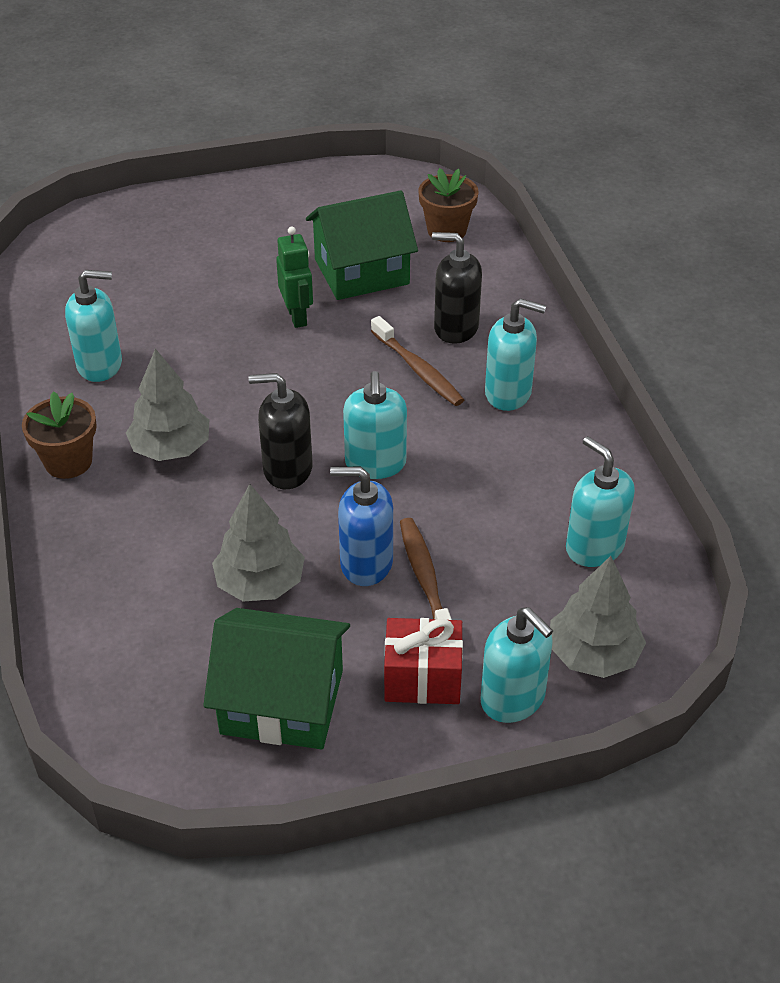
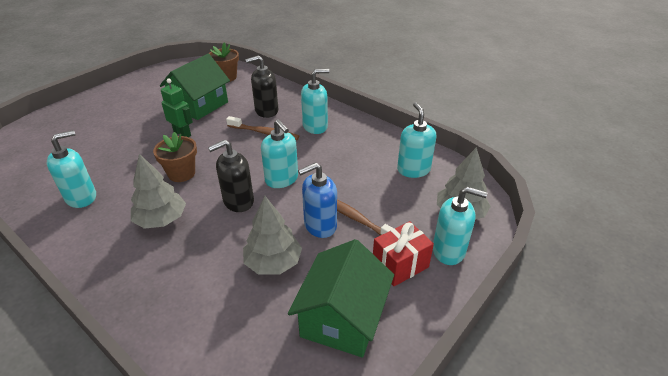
camera: 35 degrees left, 5 degrees down
(68, 462) = (99, 255): brown flower pot -> brown flower pot (181, 173)
(282, 701) = (342, 318): green house -> green house turned 45 degrees counterclockwise
(594, 547) = (413, 169): turquoise soap dispenser -> turquoise soap dispenser turned 60 degrees clockwise

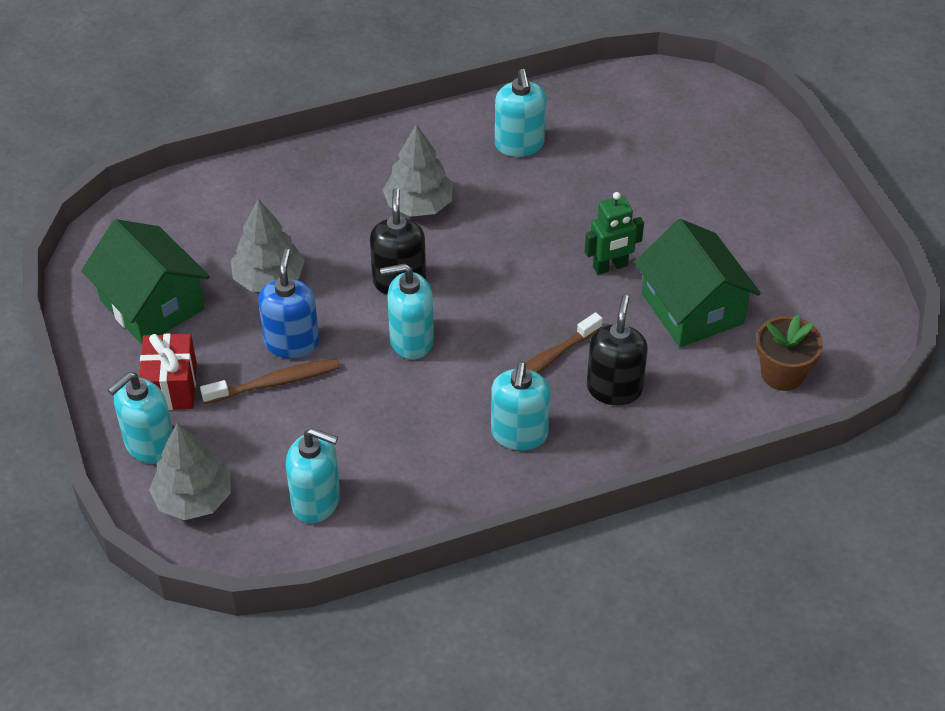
camera: 120 degrees right, 10 degrees up
(181, 173) = (503, 243): brown flower pot -> none

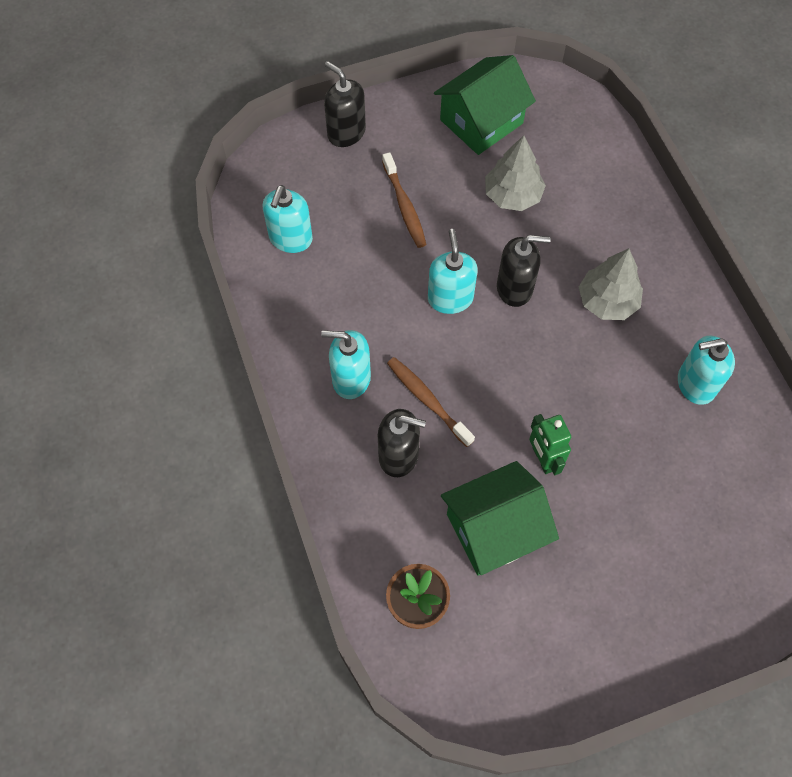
camera: 90 degrees right, 15 degrees up
(149, 444) = (346, 132): turquoise soap dispenser -> black soap dispenser
(171, 386) = (400, 141): red gift -> none
(193, 498) = (297, 163): grey tree -> none
(292, 342) = (445, 215): blue soap dispenser -> none

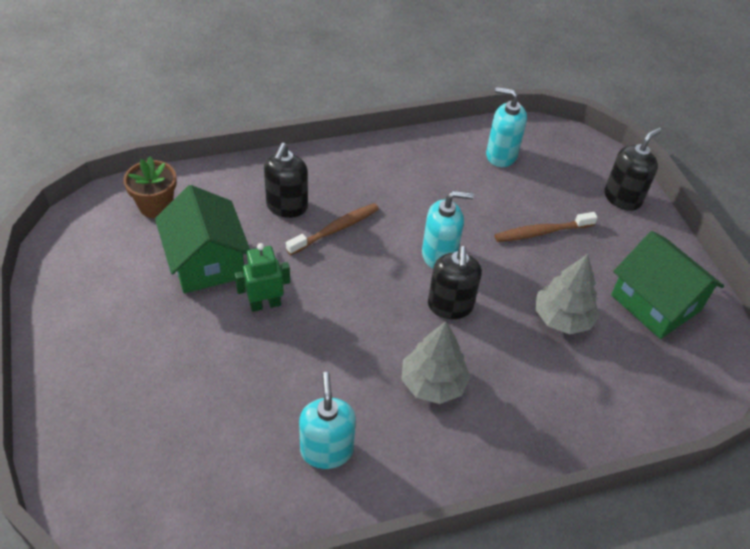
camera: 90 degrees right, 15 degrees down
(351, 379) = (362, 183): turquoise soap dispenser -> none

